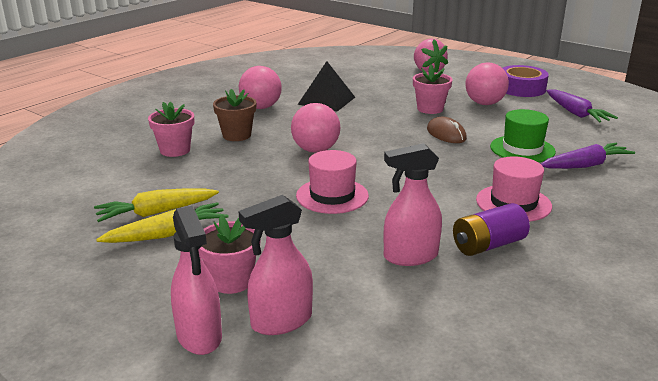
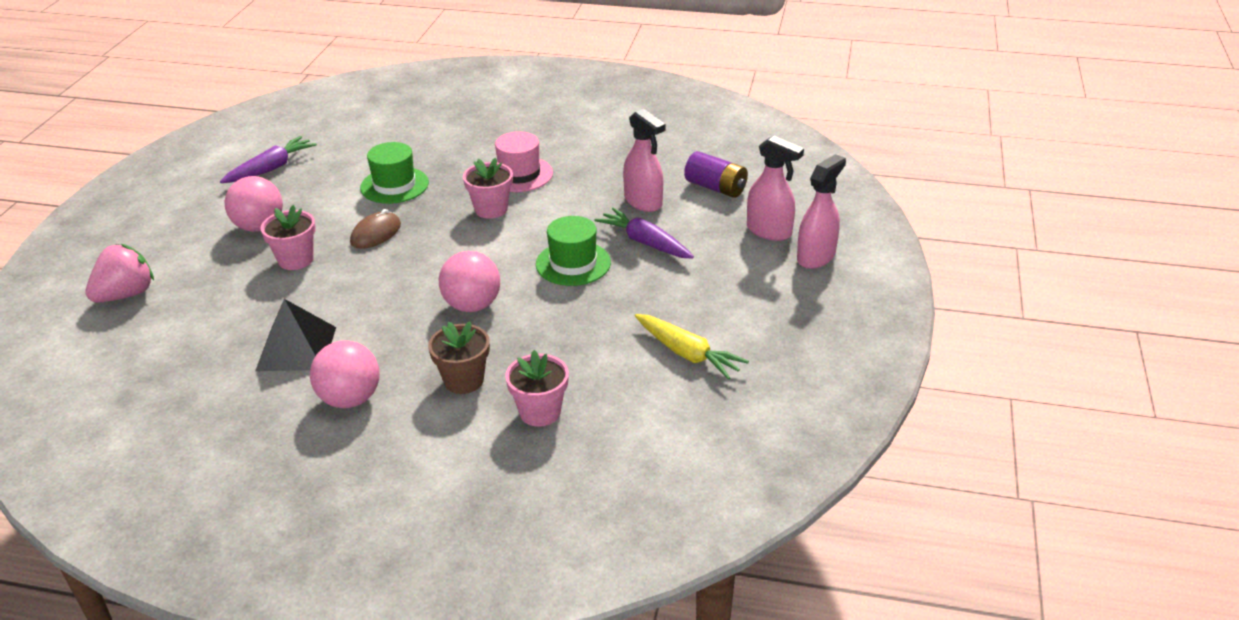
camera: 115 degrees left, 10 degrees up
(168, 234) = (716, 328): yellow carrot -> none
(231, 281) = (747, 268): pink flower pot -> pink flower pot (491, 209)
(332, 196) = (573, 263): pink hat -> green hat
(488, 245) = (599, 175): purple battery -> purple battery (715, 188)
(521, 88) = (189, 210): purple tape -> none
(585, 165) = (416, 151): purple carrot -> purple carrot (645, 242)

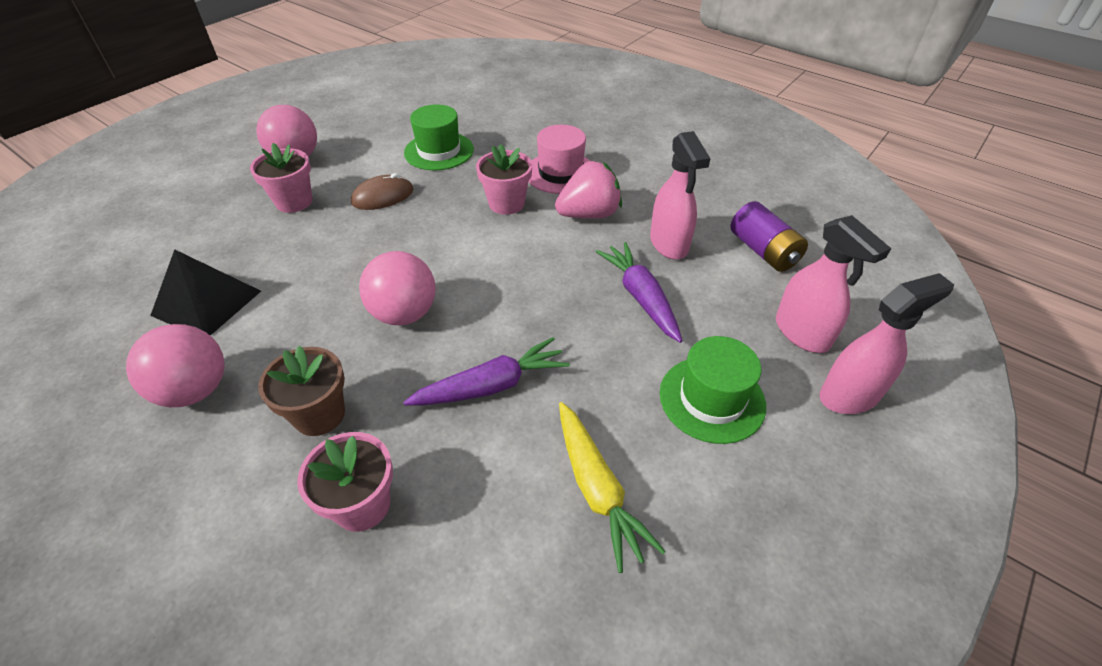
camera: 25 degrees right, 10 degrees up
(126, 294) = (137, 191): pink strawberry -> pink strawberry (589, 214)
(271, 168) = (354, 106): purple carrot -> purple carrot (492, 385)
(573, 263) = (544, 297): green hat -> green hat (712, 399)

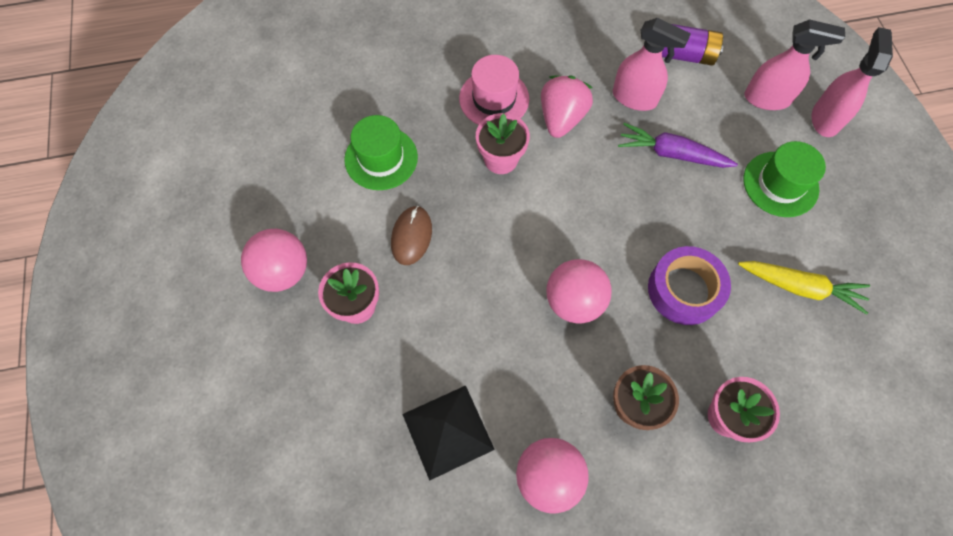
camera: 50 degrees left, 20 degrees up
(492, 385) = (684, 290): purple carrot -> purple tape

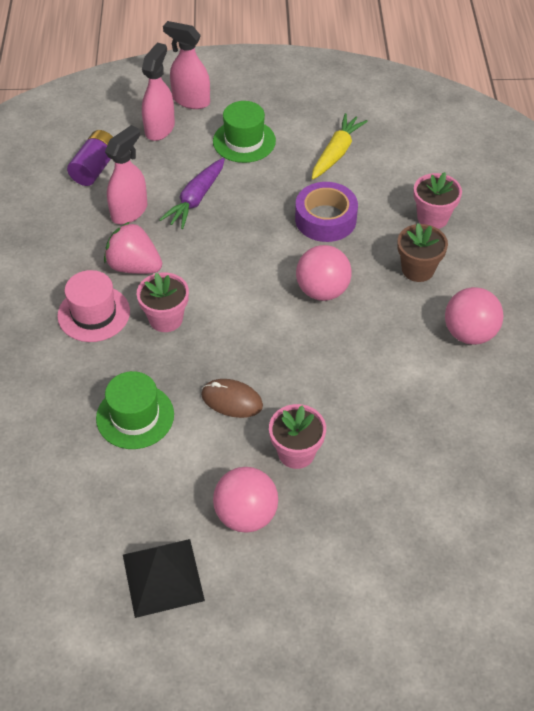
camera: 80 degrees left, 15 degrees down
(447, 431) = (425, 395): black pyramid -> black pyramid (163, 577)

